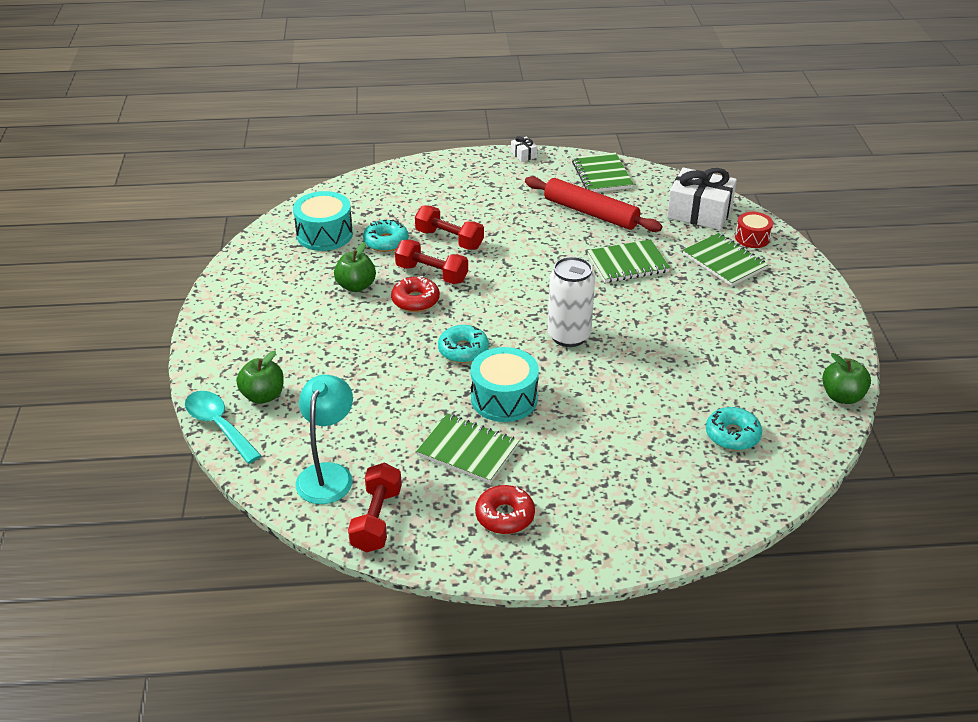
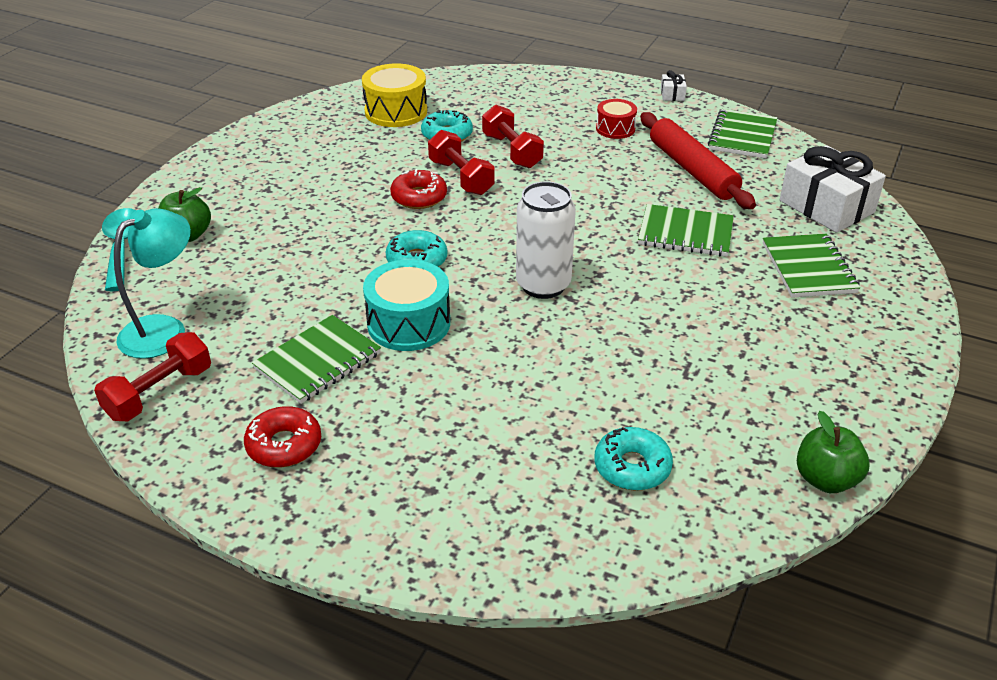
camera: 30 degrees right, 0 degrees up
(324, 234) = (396, 111): turquoise drum -> yellow drum
(356, 286) = (376, 166): green apple -> none
(468, 450) = (318, 361): green notebook -> green notebook turned 75 degrees clockwise
(752, 238) = (870, 254): red drum -> red drum (615, 129)

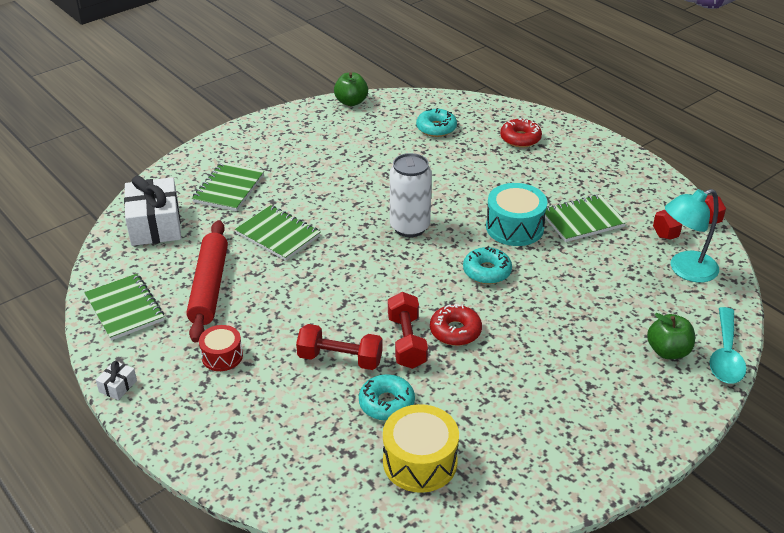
camera: 155 degrees left, 0 degrees up
(284, 445) = (613, 182): red donut -> red donut (520, 138)
(512, 151) = (340, 359): red dumbbell -> red dumbbell turned 75 degrees counterclockwise
(742, 136) = (125, 309): green notebook -> green notebook turned 75 degrees counterclockwise

